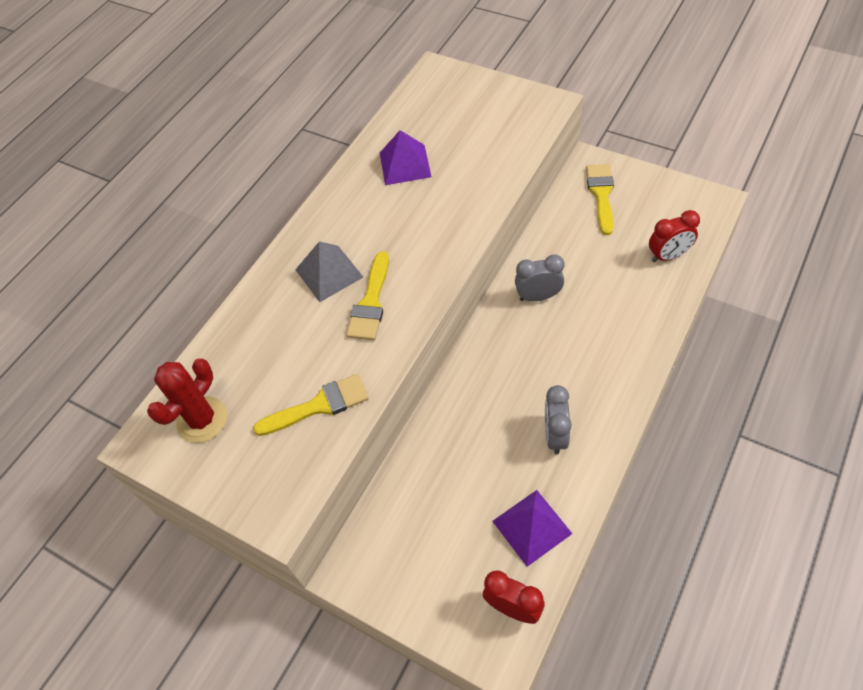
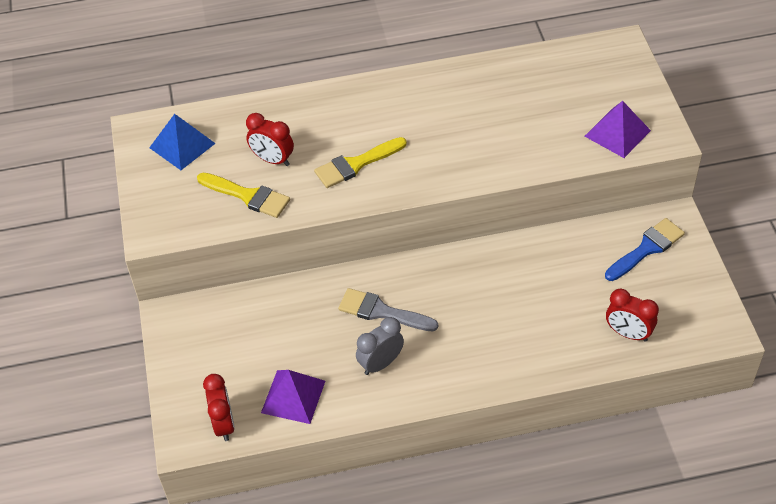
camera: 45 degrees right, 5 degrees down
(202, 420) = (182, 145): red cactus -> blue pyramid
(299, 359) = (272, 160): none -> red clock
(329, 273) = (358, 124): grey pyramid -> none
(405, 164) = (502, 95): purple pyramid -> purple pyramid (617, 133)
(503, 398) = (382, 312): none -> grey brush
(538, 296) = (496, 273): grey clock -> none
(601, 194) = (647, 248): yellow brush -> blue brush

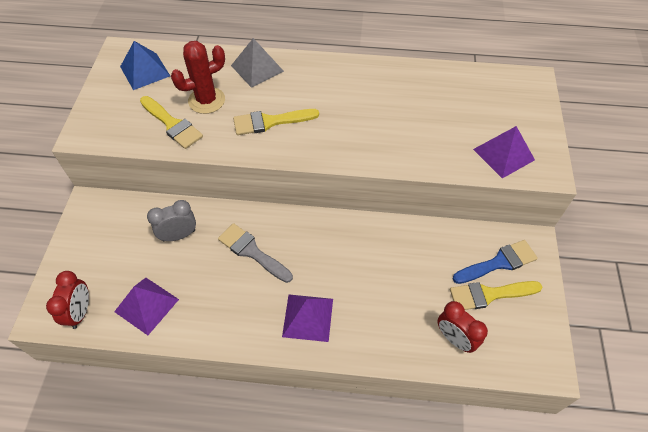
camera: 15 degrees right, 5 degrees up
(272, 160) = (206, 100): red clock -> red cactus
(312, 109) = (257, 68): none -> grey pyramid
(381, 363) = (230, 298): grey clock -> grey clock (179, 235)
(471, 357) = (308, 317): none -> purple pyramid
(648, 282) = (489, 294): none -> yellow brush

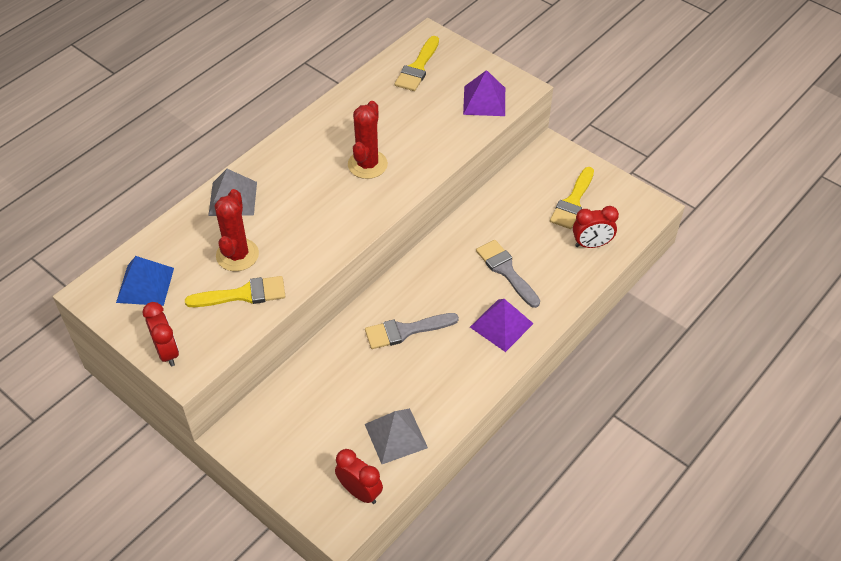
camera: 55 degrees left, 5 degrees down
(93, 115) = (167, 352): none -> red clock
(146, 305) = (396, 435): purple pyramid -> grey pyramid
(179, 235) = (339, 377): grey clock -> none
(270, 122) = (310, 222): yellow brush -> yellow brush (417, 67)
(358, 121) = (367, 164): none -> red cactus
(368, 287) = (506, 271): none -> grey brush
(498, 263) = (551, 179): blue brush -> none

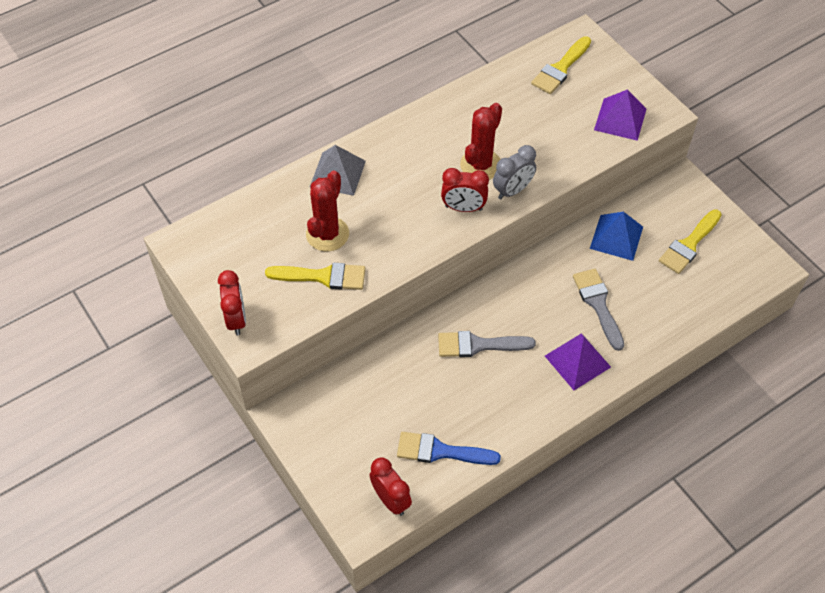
camera: 15 degrees right, 5 degrees up
(145, 285) = (232, 246): blue pyramid -> blue pyramid (616, 237)
(396, 435) = (440, 451): grey pyramid -> blue brush
(403, 181) = (512, 190): none -> grey clock
(591, 244) = (696, 295): red clock -> red clock (463, 208)

